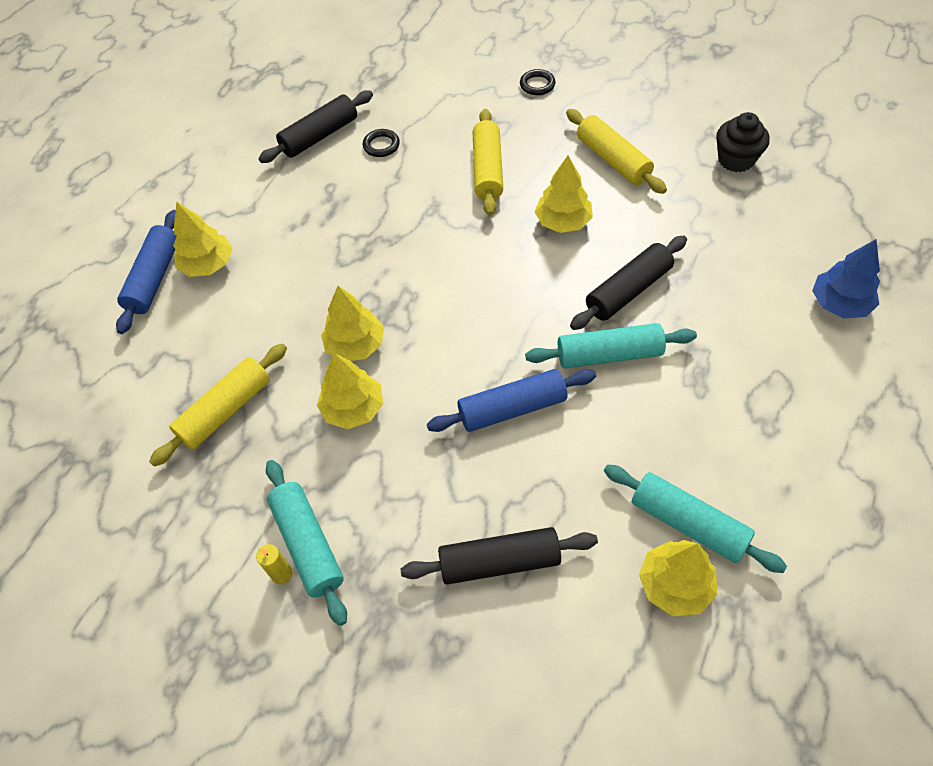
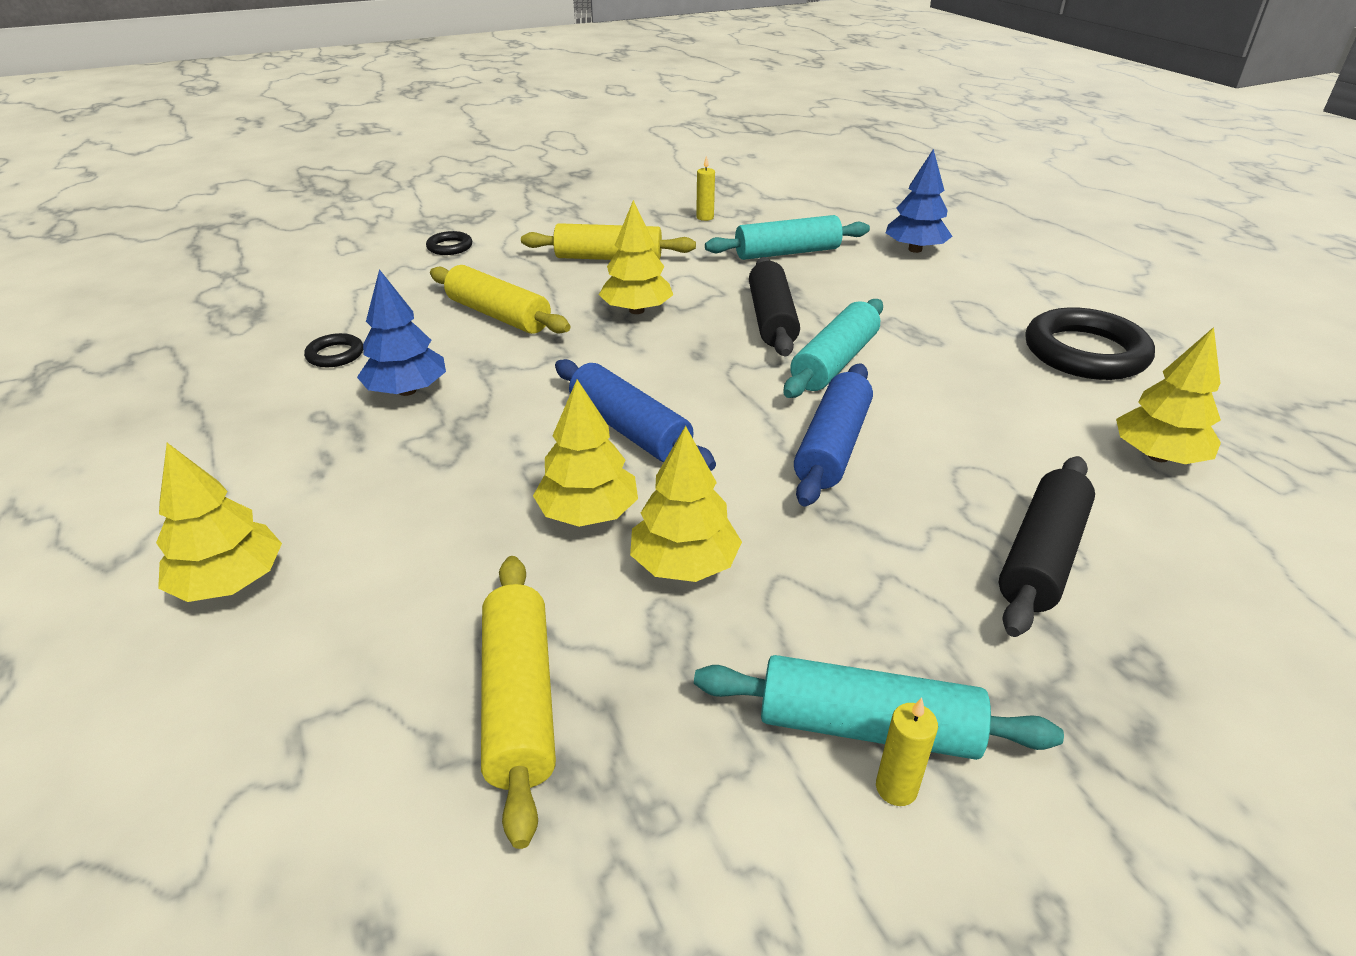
camera: 55 degrees left, 20 degrees down
(154, 278) = (141, 657): blue rolling pin -> blue rolling pin (629, 430)
(320, 136) = (229, 385): black rolling pin -> none
(380, 199) = (407, 391): none -> blue tree
(688, 523) = (1086, 415): turquoise rolling pin -> turquoise rolling pin (787, 252)
(736, 160) = (705, 217): black cupcake -> yellow candle
(784, 487) = (1085, 352): none -> black ring

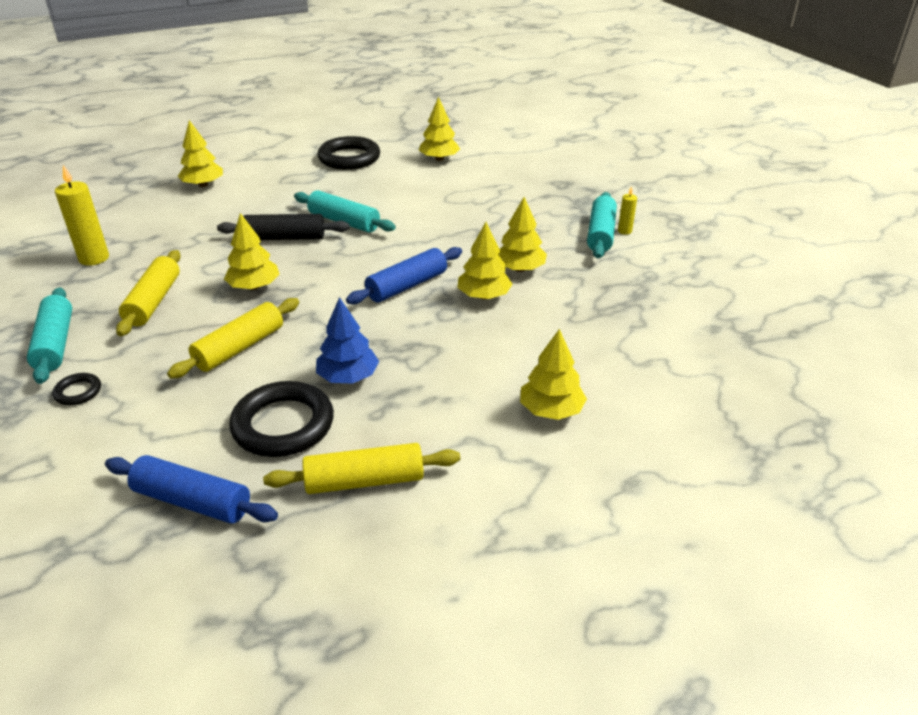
camera: 90 degrees left, 0 degrees up
(335, 355) = (283, 425): black ring -> black ring, size x2.14
(520, 700) = (608, 307): yellow rolling pin -> yellow rolling pin (364, 480)
(705, 217) = (94, 258): yellow candle -> yellow candle, size x1.93
(787, 252) = (184, 228): turquoise rolling pin -> turquoise rolling pin (55, 344)
(832, 447) = (428, 228): blue rolling pin -> blue rolling pin (192, 501)
(915, 249) = (203, 185): blue tree -> yellow tree
(1042, 557) = (506, 191): black rolling pin -> none

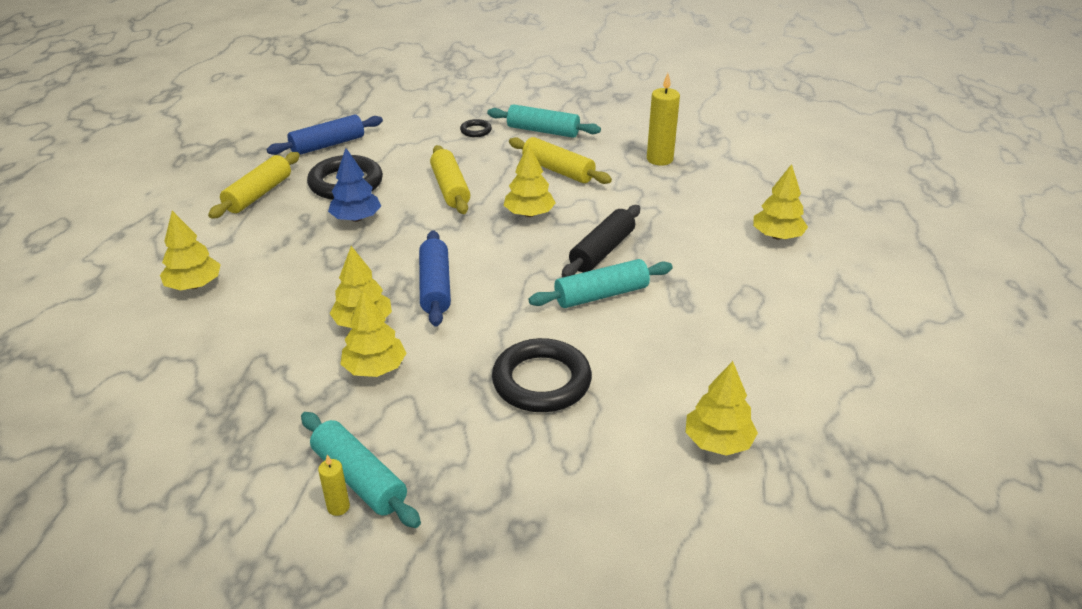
camera: 125 degrees right, 0 degrees up
(349, 158) = (783, 358): black ring -> black ring (541, 381)

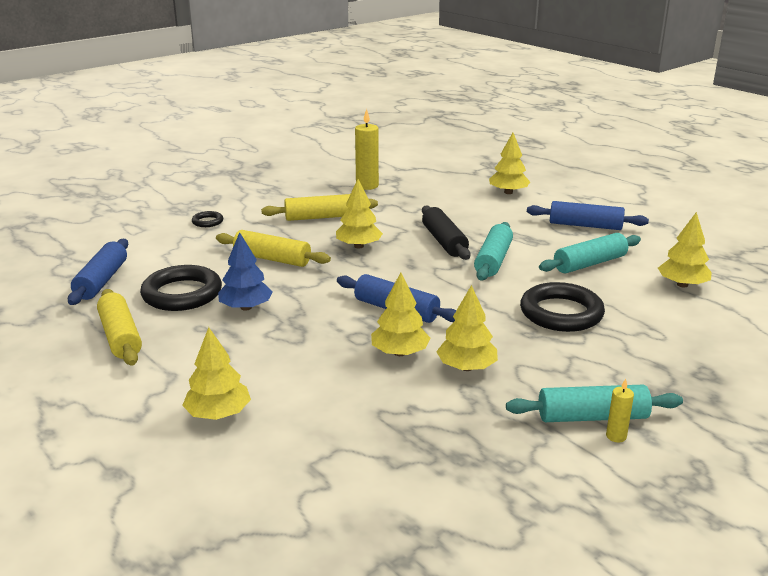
camera: 50 degrees left, 10 degrees down
(543, 131) = (257, 202): turquoise rolling pin -> turquoise rolling pin (589, 263)
(771, 317) = (585, 226): none -> blue rolling pin

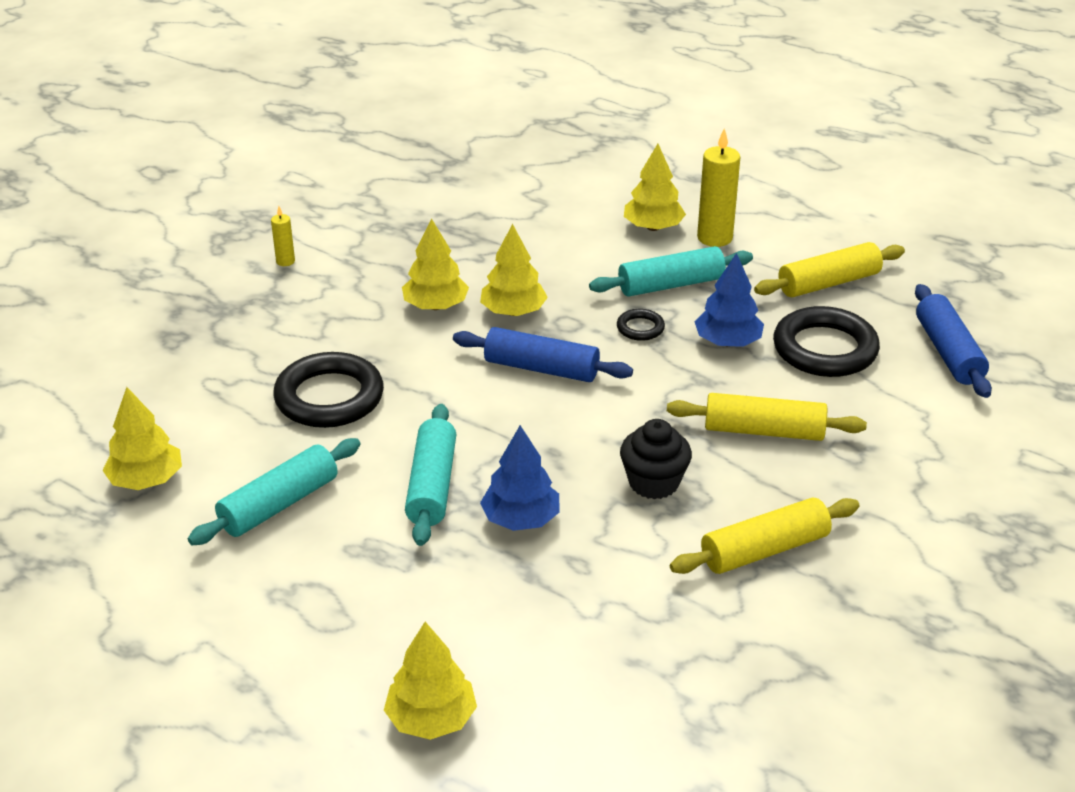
camera: 165 degrees right, 10 degrees up
(120, 337) = (828, 283): yellow rolling pin -> yellow rolling pin turned 75 degrees counterclockwise
(207, 222) = (943, 501): black ring -> black ring (640, 328)
(358, 246) = (654, 482): yellow tree -> black cupcake
(367, 186) = (743, 685): yellow candle -> yellow candle (714, 238)
(444, 241) = (521, 519): black rolling pin -> blue tree
(585, 226) = (274, 614): blue rolling pin -> none
(592, 417) = (305, 275): turquoise rolling pin -> turquoise rolling pin (671, 285)

